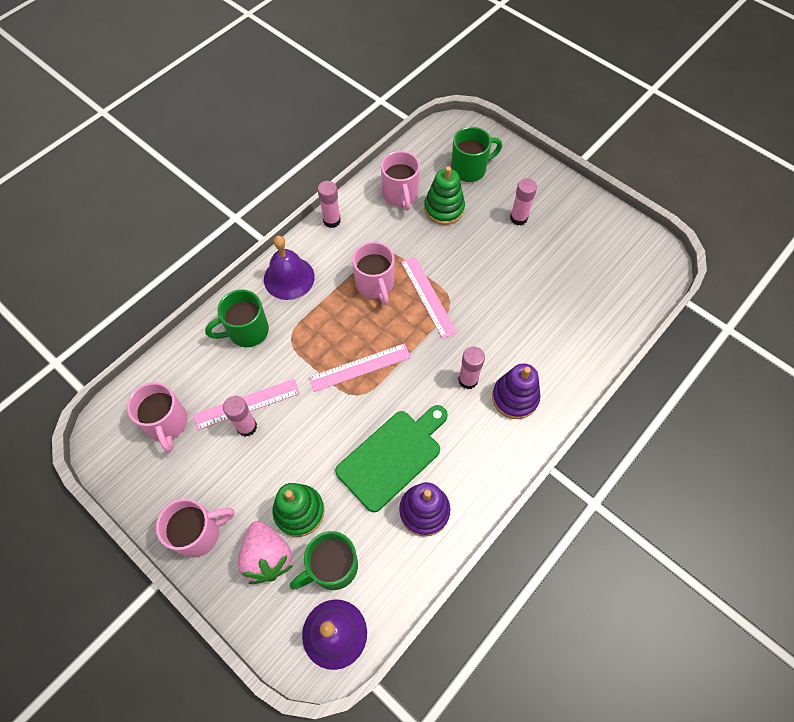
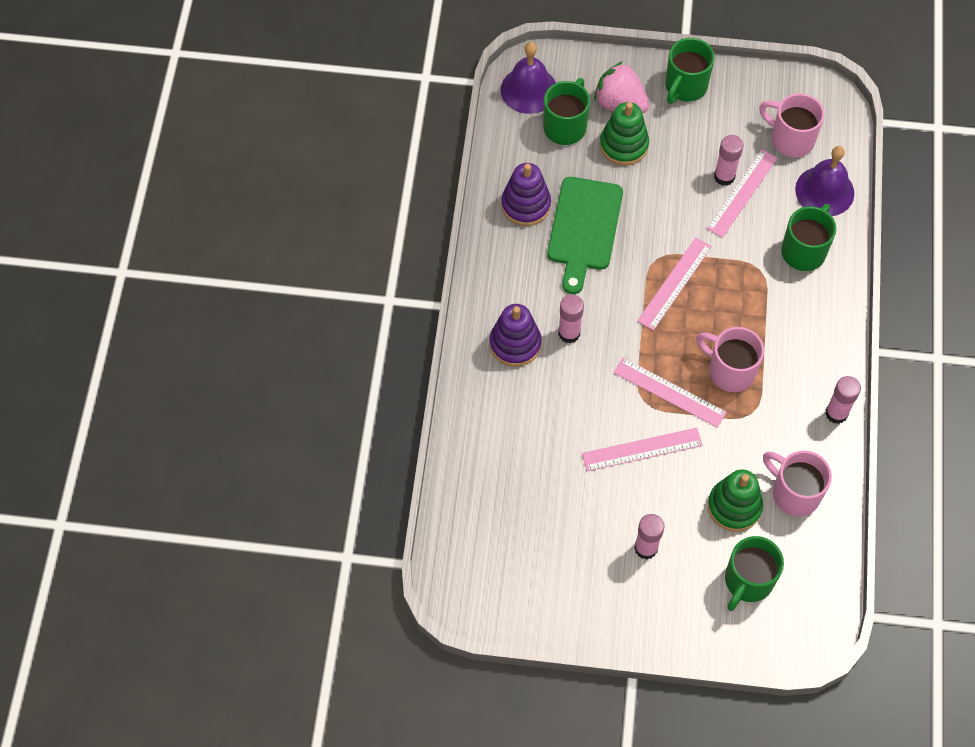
camera: 145 degrees right, 0 degrees up
(199, 533) = (685, 87): pink mug -> green mug
(289, 278) = (818, 324): purple bell -> purple bell (824, 191)
(476, 273) = (642, 449): none -> pink ruler

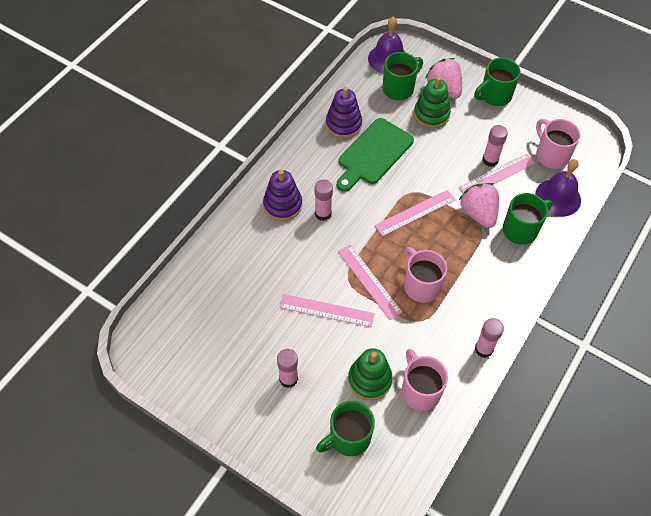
camera: 25 degrees right, 5 degrees down
(746, 252) = (478, 213): none -> pink strawberry

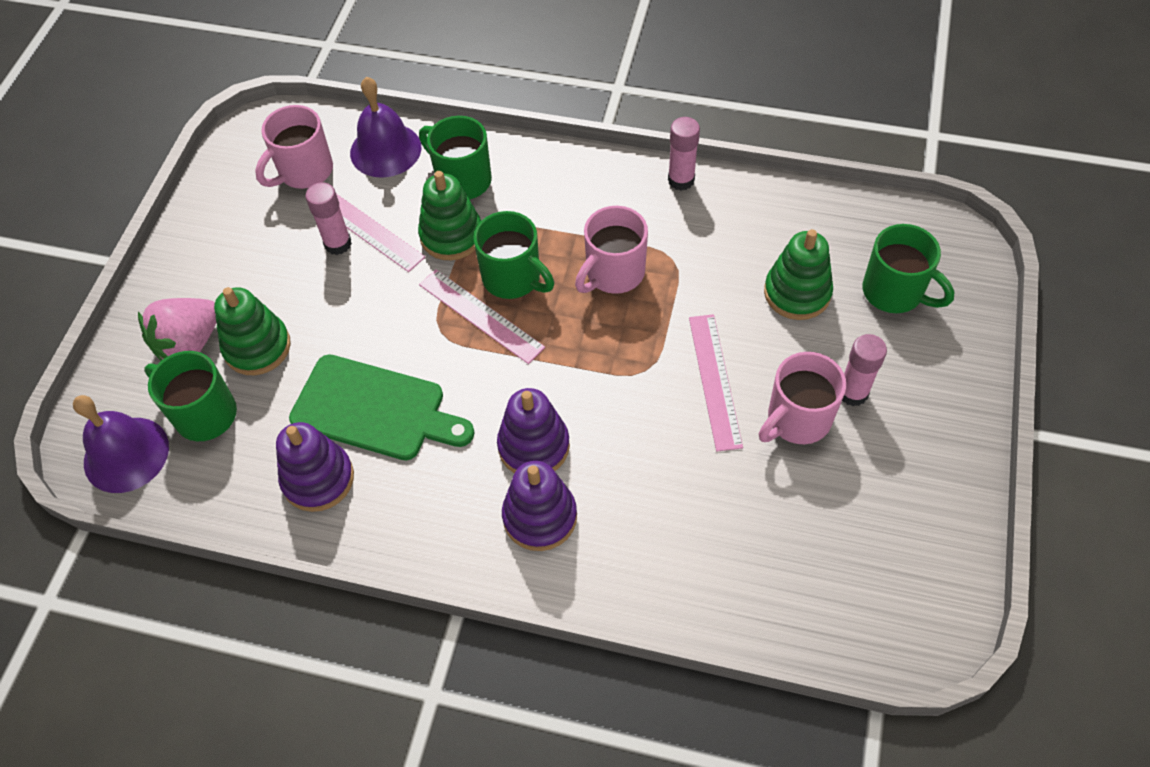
camera: 105 degrees left, 0 degrees up
(323, 214) = (534, 446): pink glue stick -> purple stacking toy
(369, 281) = (636, 340): pink ruler -> none
(420, 390) = (780, 233): pink mug -> pink mug (796, 420)
(478, 213) = (451, 235): pink strawberry -> green stacking toy
(494, 96) = (190, 268): green mug -> green mug (513, 278)

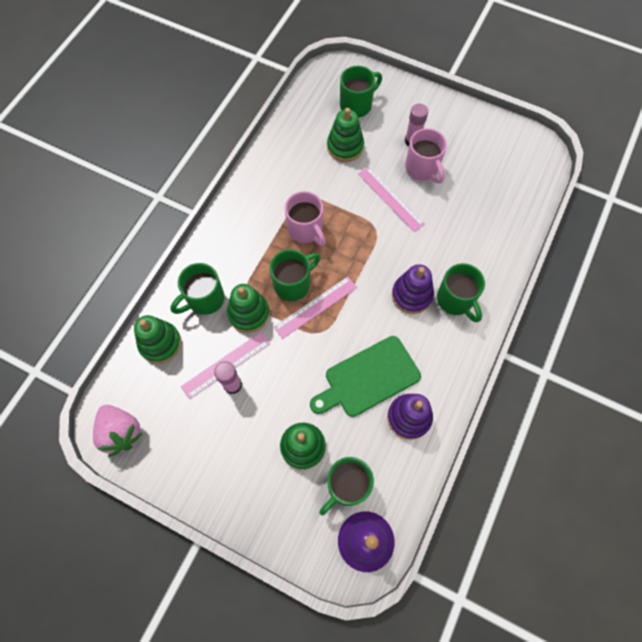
camera: 80 degrees left, 10 degrees up
(190, 344) = (288, 493): pink strawberry -> pink strawberry (121, 432)
(304, 172) = (160, 400): pink mug -> none
(375, 410) = (368, 378): green cutting board -> green cutting board turned 150 degrees counterclockwise
(385, 150) = (160, 343): purple bell -> green stacking toy
(540, 517) = (455, 300): purple stacking toy -> green mug
(681, 180) = (248, 180): pink glue stick -> none
(715, 380) = (390, 198): pink ruler -> pink ruler turned 45 degrees clockwise

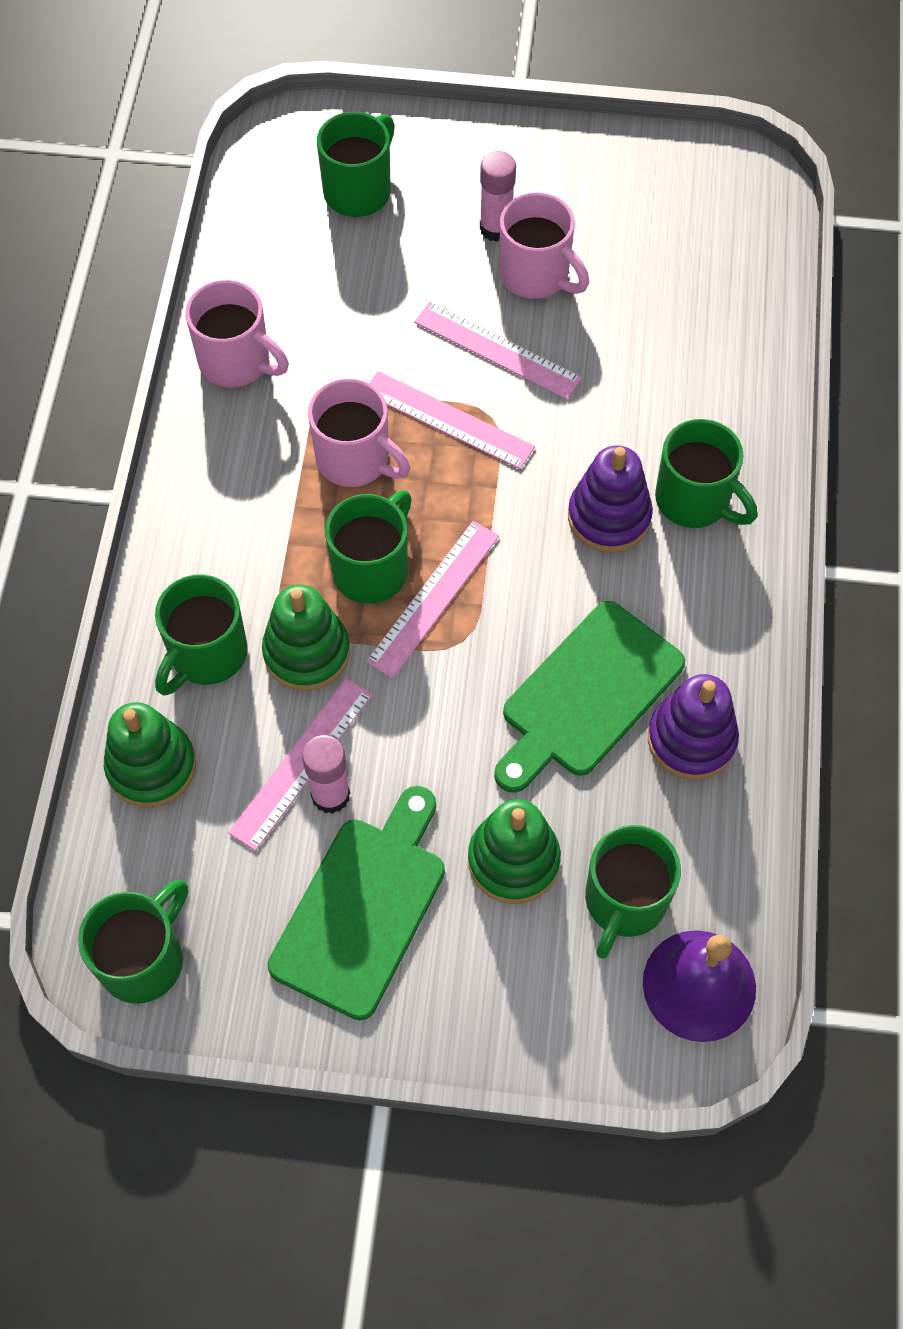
camera: 20 degrees left, 5 degrees down
(121, 432) = (144, 959): pink strawberry -> green mug
(226, 444) = (363, 908): none -> green cutting board
(271, 168) = (237, 362): none -> pink mug
(345, 147) = (368, 278): green stacking toy -> none
(355, 224) = (448, 420): none -> pink ruler

